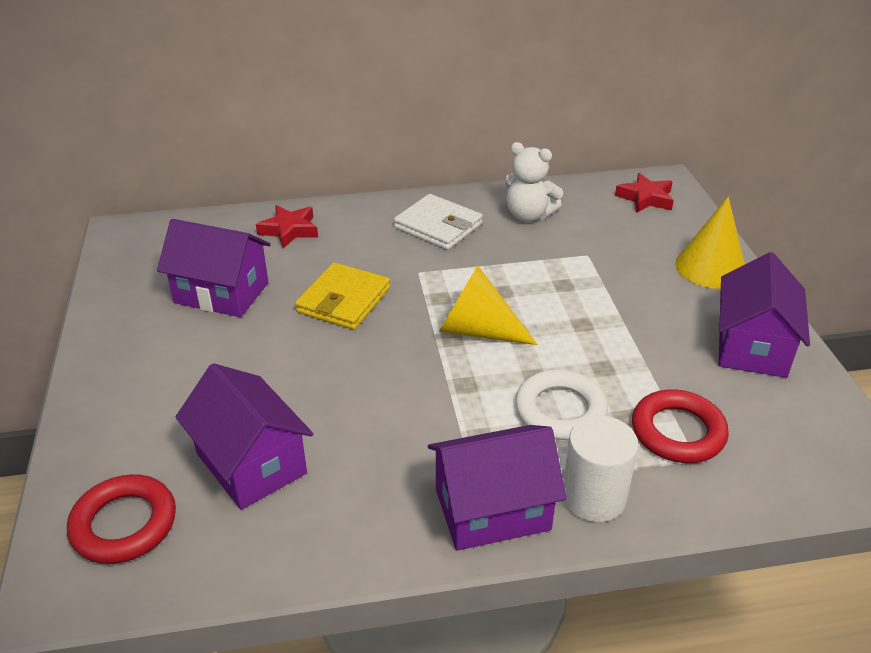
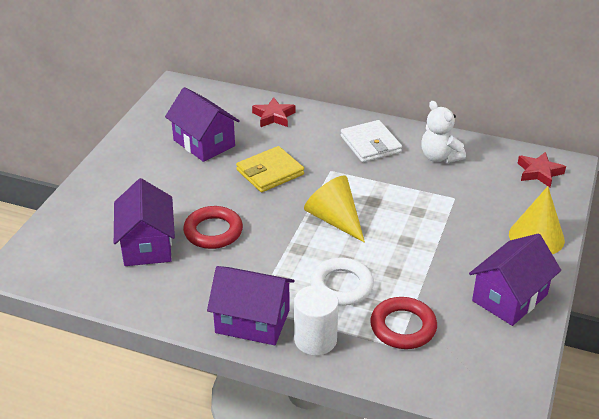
camera: 30 degrees right, 0 degrees up
(124, 524) = (65, 250): red ring -> red ring (213, 231)

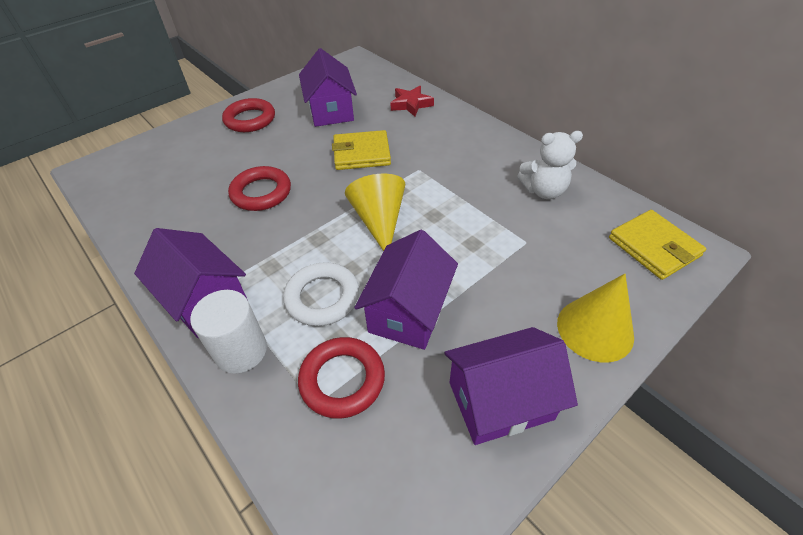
camera: 30 degrees right, 10 degrees up
(132, 174) = (250, 119): none -> red ring
(147, 245) = (198, 185): purple house -> purple house (408, 311)
(370, 144) = (480, 156): white wallet -> none
(439, 157) = (543, 191): white teddy bear -> white teddy bear turned 90 degrees counterclockwise
(539, 172) = (654, 247): red star -> yellow wallet

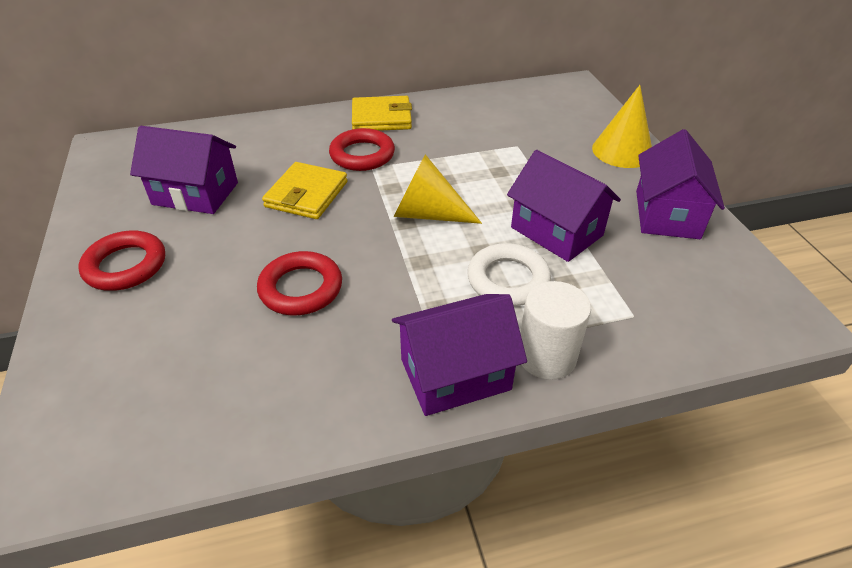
camera: 65 degrees left, 5 degrees down
(342, 380) = (614, 292): red ring -> red ring (362, 155)
(411, 104) = (255, 137): red star -> none
(543, 191) = (463, 116): white teddy bear -> none
(654, 247) = (560, 98): yellow wallet -> yellow wallet (381, 117)

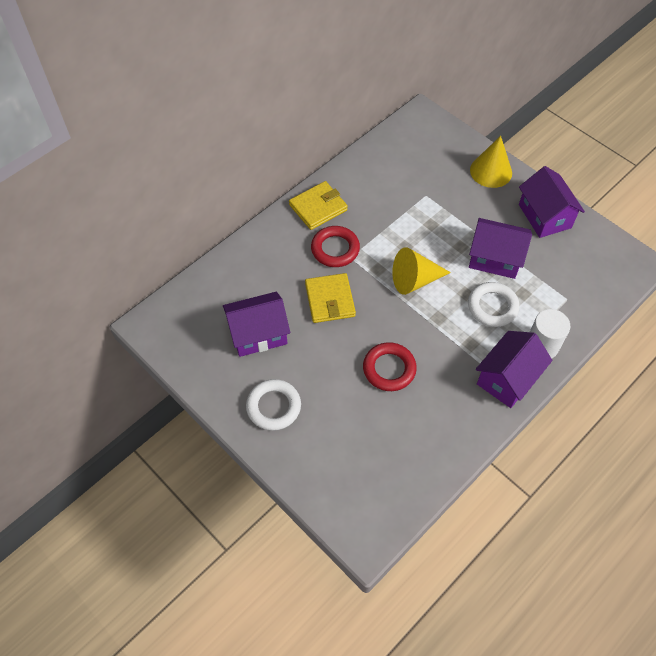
camera: 30 degrees left, 15 degrees up
(125, 266) = (273, 407): red ring -> white ring

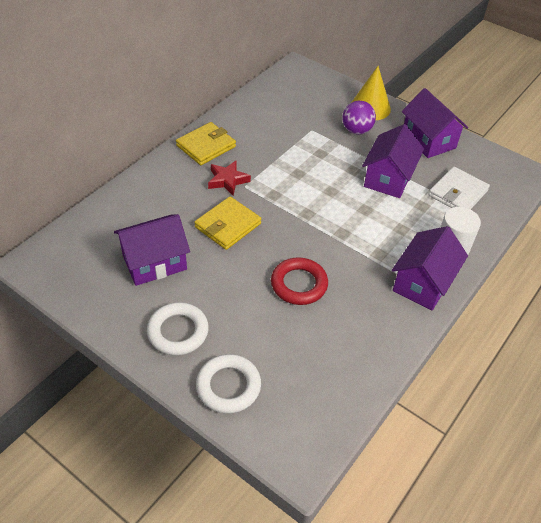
camera: 10 degrees left, 10 degrees down
(330, 300) = (228, 225): yellow wallet -> yellow wallet turned 60 degrees clockwise
(335, 249) = (227, 180): red ring -> red star
(415, 280) = (312, 202): yellow cone -> none
(472, 199) = (356, 130): none -> purple ball
(492, 307) = (394, 219): white ring -> white ring (228, 386)
(495, 258) = (388, 178): purple house -> purple house turned 75 degrees counterclockwise
(562, 282) = (458, 193): none -> white wallet

